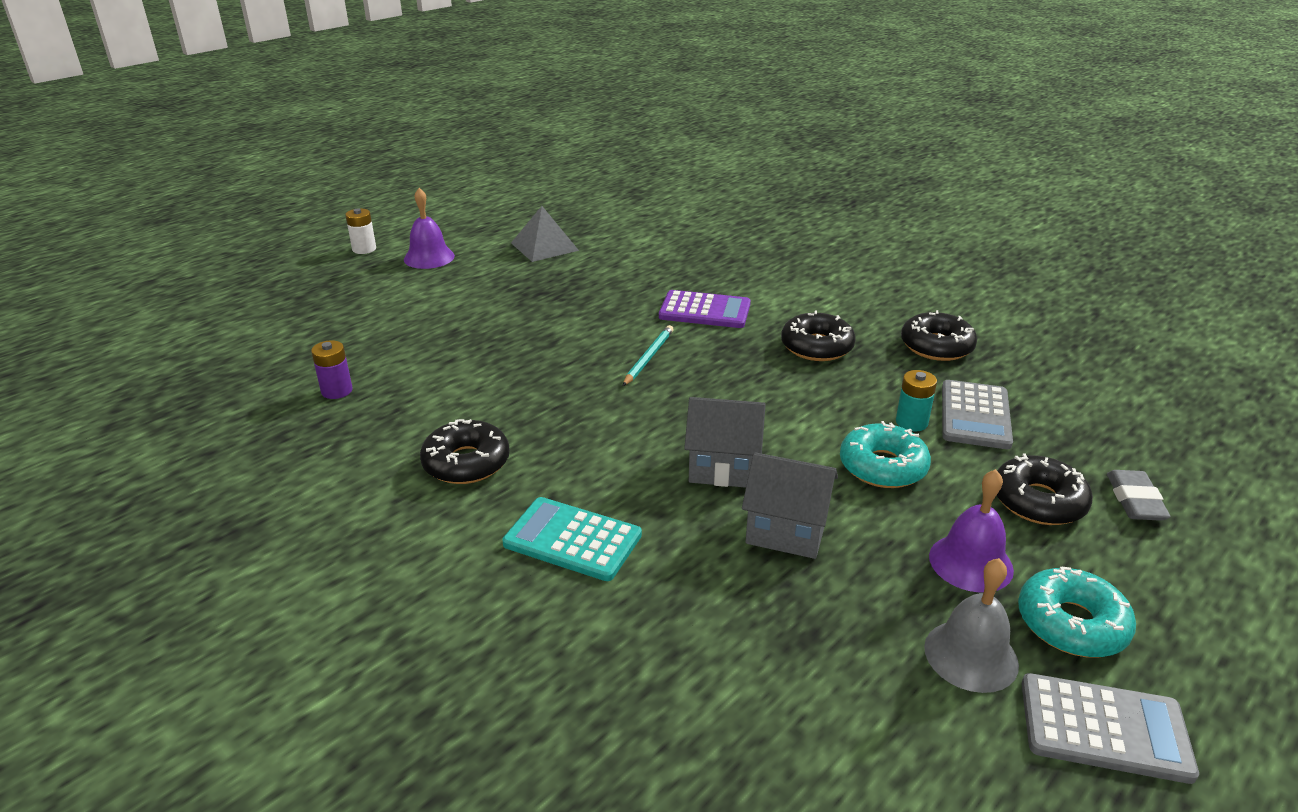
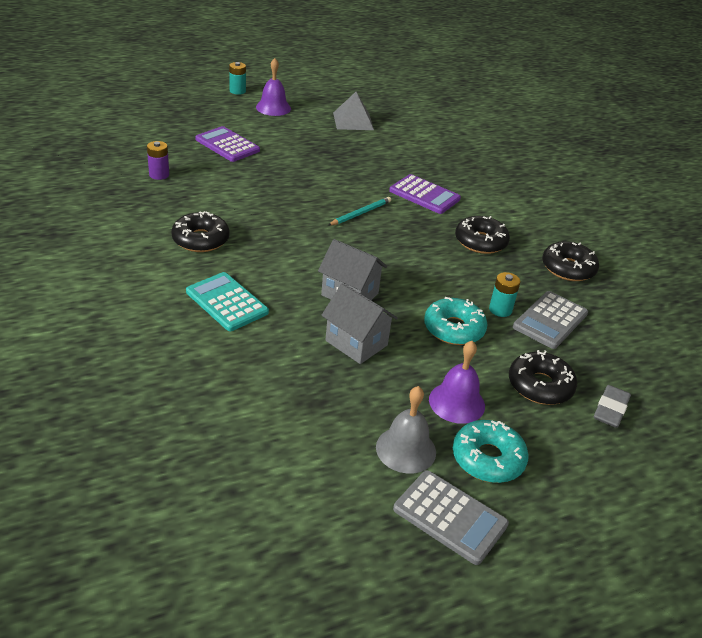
camera: 20 degrees right, 5 degrees up
(364, 249) = (237, 91): white battery -> turquoise battery
(404, 322) = (227, 145): none -> purple calculator

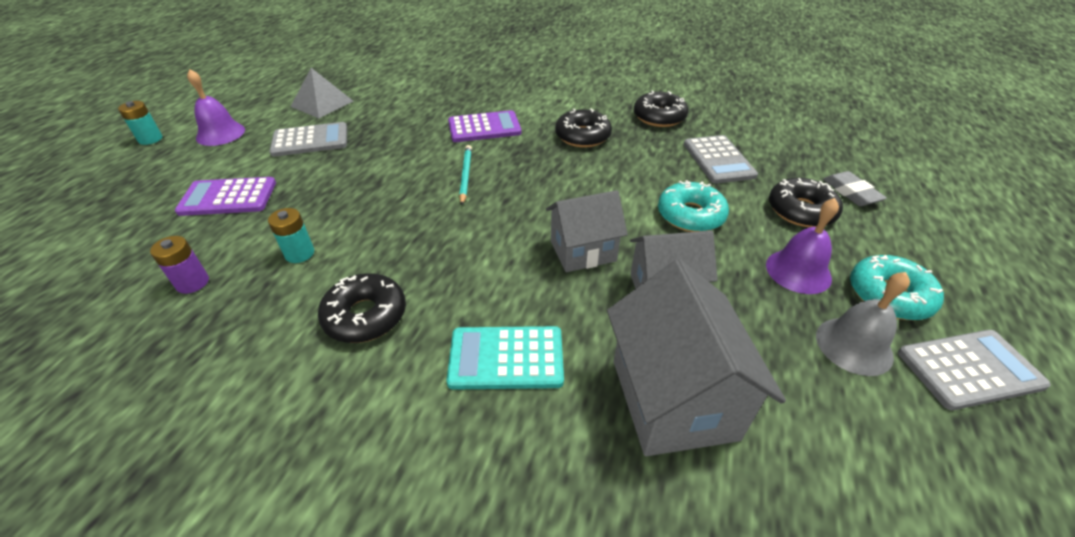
camera: 45 degrees left, 5 degrees up
(266, 378) = (673, 399): none -> grey house
(311, 139) = (310, 140): none -> grey calculator
(500, 310) = (684, 176): turquoise battery -> turquoise battery (299, 253)

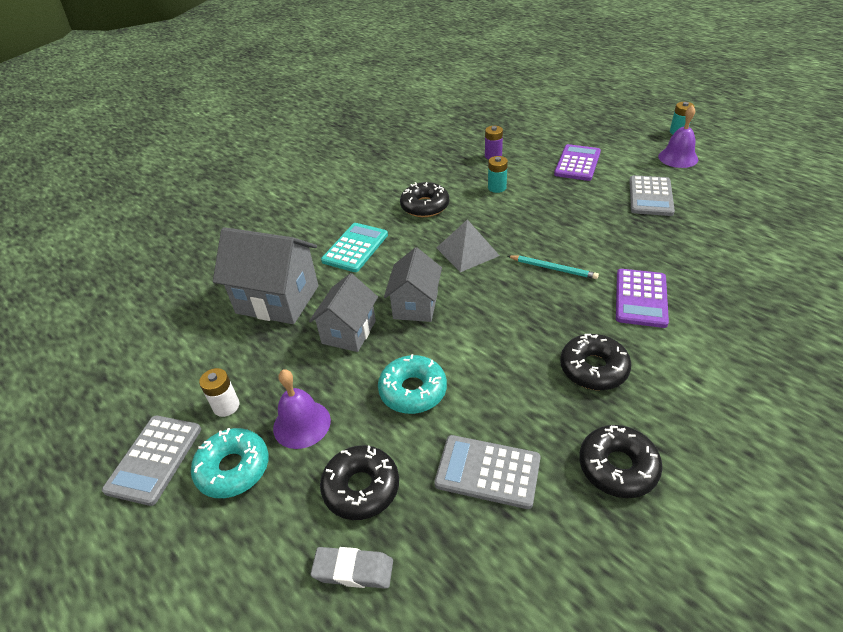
camera: 120 degrees right, 0 degrees up
(322, 103) = (727, 205): grey pyramid -> grey pyramid (467, 251)
(854, 345) = (226, 406): grey bell -> white battery

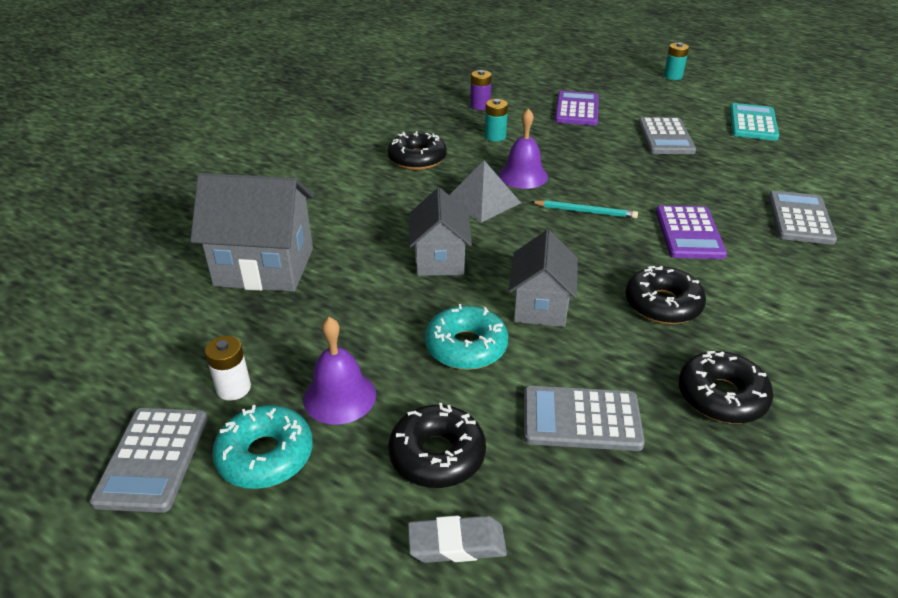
camera: 15 degrees left, 5 degrees down
(349, 332) = (367, 294): grey house -> grey house (540, 306)
(355, 248) = (346, 206): turquoise calculator -> turquoise calculator (753, 123)
(678, 158) = (681, 100): purple bell -> purple bell (523, 175)
(753, 292) = (800, 218): none -> grey calculator

